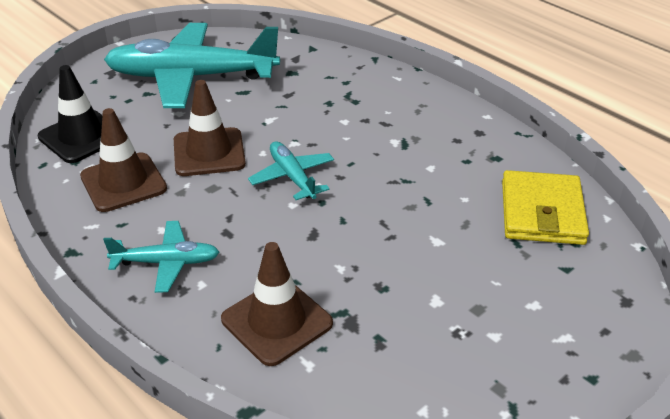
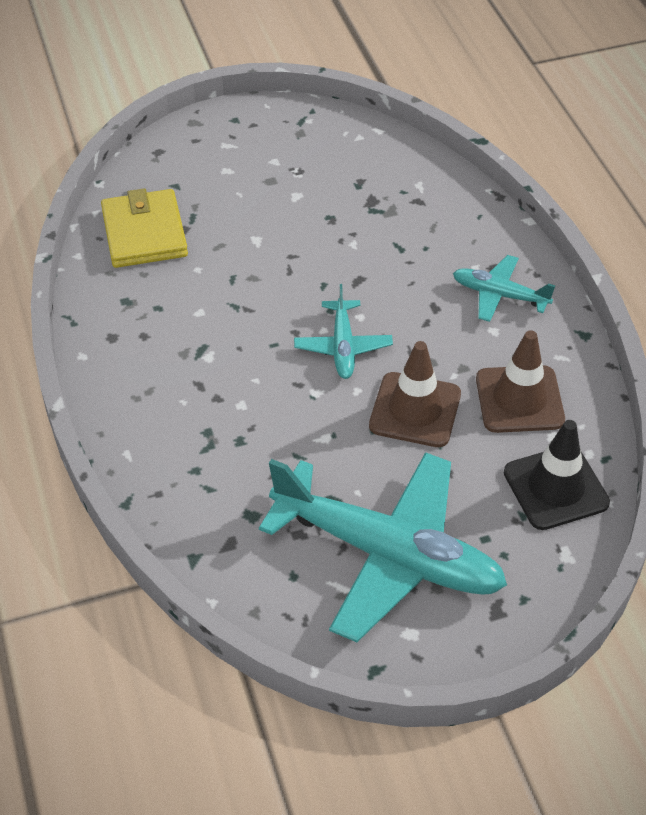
camera: 155 degrees left, 10 degrees up
(276, 321) = (427, 219): brown traffic cone -> none
(542, 212) = (144, 233): yellow wallet -> yellow wallet turned 45 degrees counterclockwise

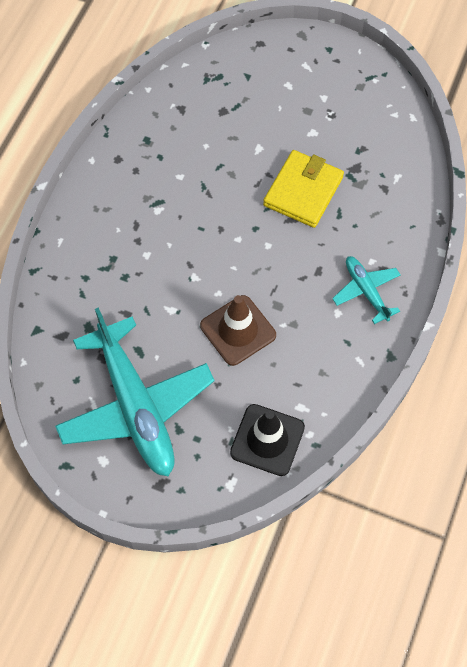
camera: 40 degrees right, 15 degrees up
(144, 233) = (198, 99): yellow wallet -> yellow wallet (303, 191)
(343, 347) = (238, 258): turquoise plane -> none
(519, 399) = (305, 369): brown traffic cone -> none

